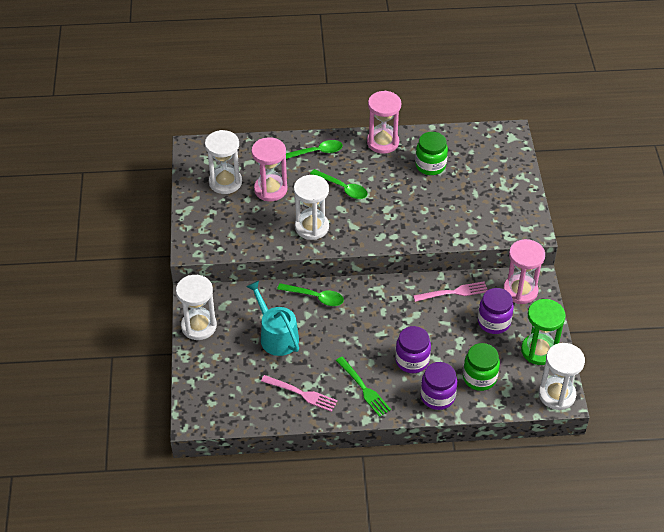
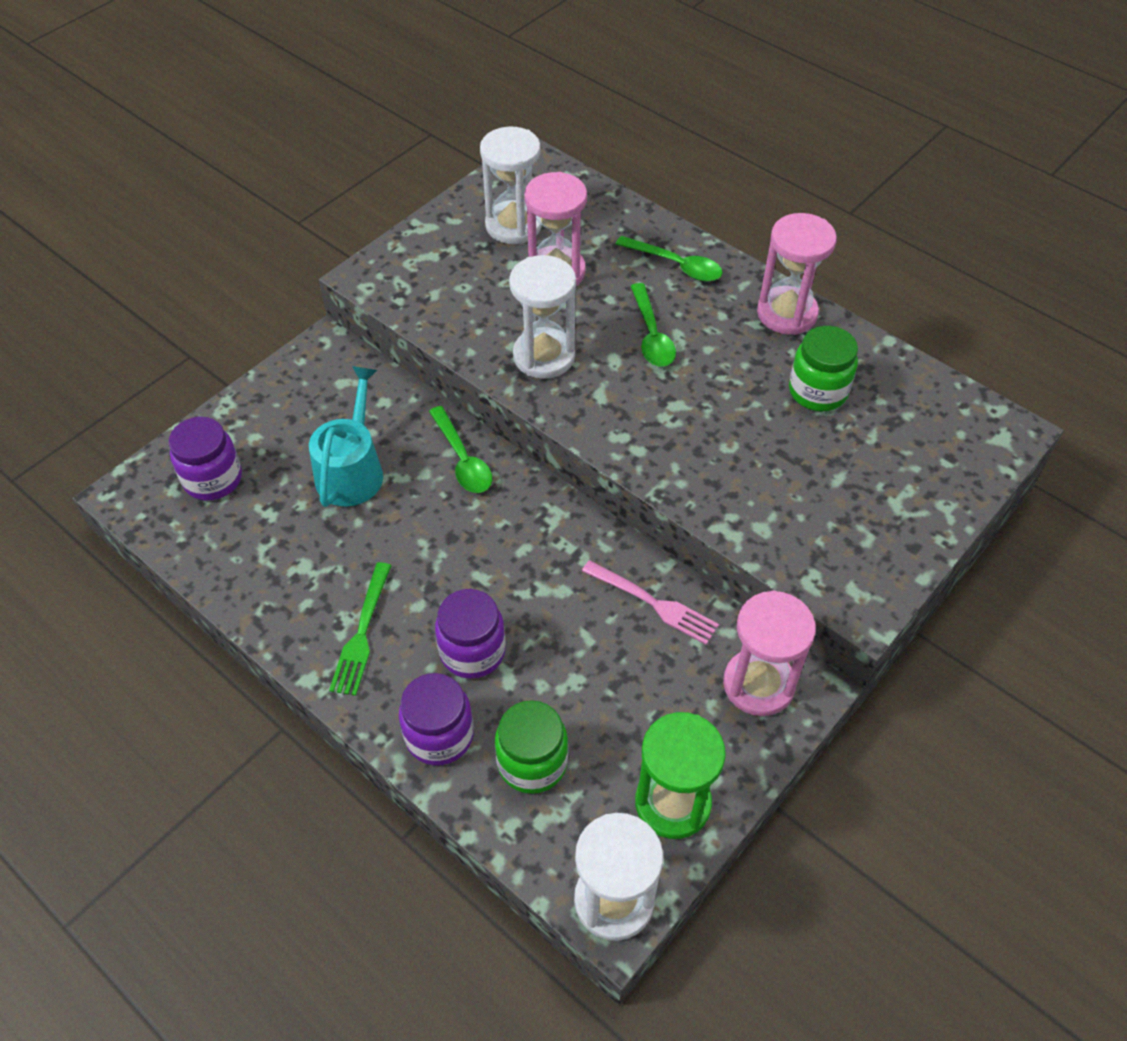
camera: 45 degrees right, 5 degrees up
(199, 326) = (285, 385): white hourglass -> none
(301, 393) = (281, 571): pink fork -> none
(494, 322) = (658, 697): purple jar -> purple jar (213, 479)

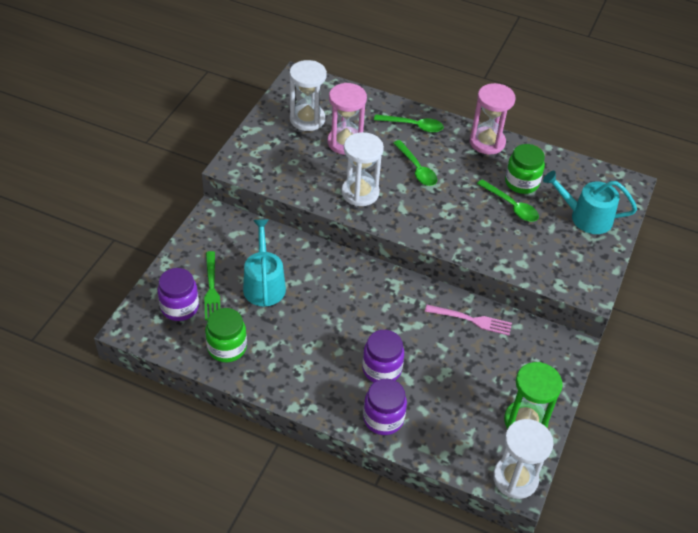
camera: 20 degrees left, 5 degrees down
(362, 633) = (313, 374): green fork -> green fork (211, 288)
(463, 459) = (327, 264): green spoon -> green spoon (511, 206)
(532, 762) = (441, 420): green jar -> green jar (227, 348)
(758, 684) = (545, 349): pink hourglass -> none
(907, 472) = (586, 217): none -> turquoise watering can

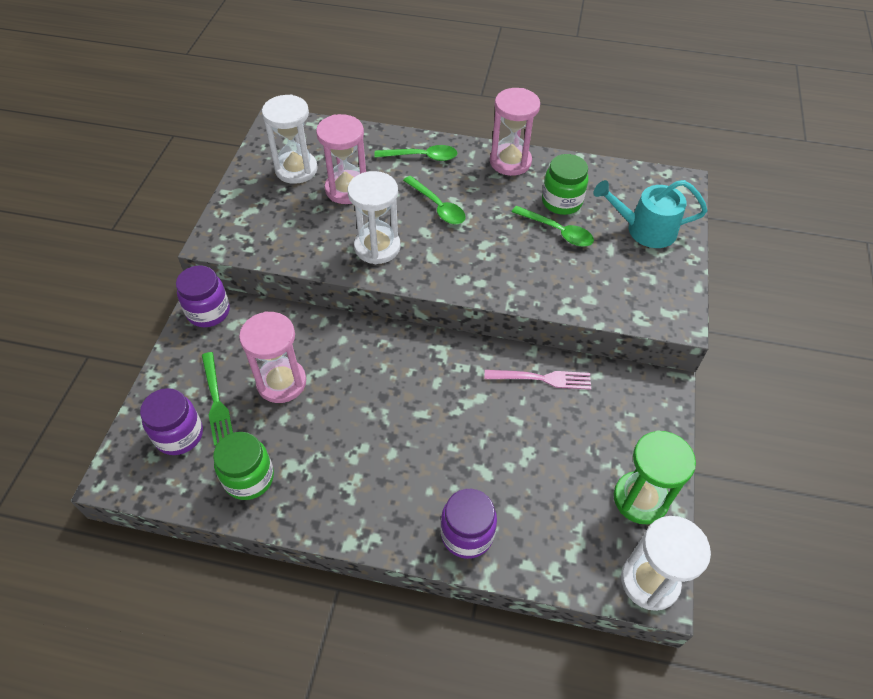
camera: 10 degrees left, 5 degrees up
(264, 284) = (281, 382): turquoise watering can -> pink hourglass
(381, 369) = (450, 466): purple jar -> purple jar (208, 312)

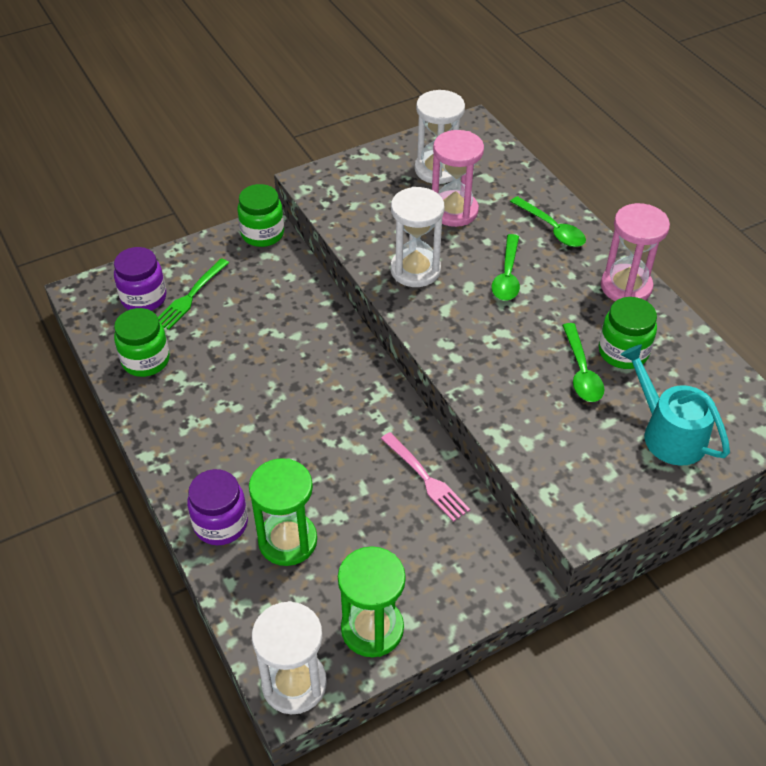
camera: 50 degrees right, 5 degrees down
(208, 312) = (262, 234): purple jar -> green jar
(281, 382) = (244, 319): pink hourglass -> none
(521, 499) = (287, 541): none -> green hourglass

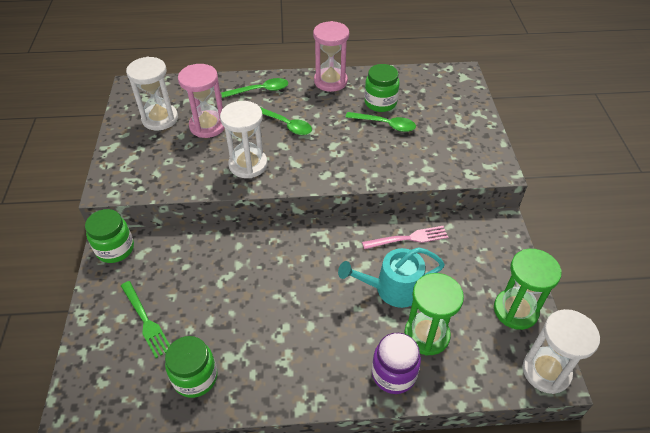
camera: 65 degrees left, 0 degrees up
(144, 298) = (121, 357): purple jar -> none
(668, 434) = (449, 110): turquoise watering can -> turquoise watering can (393, 289)

